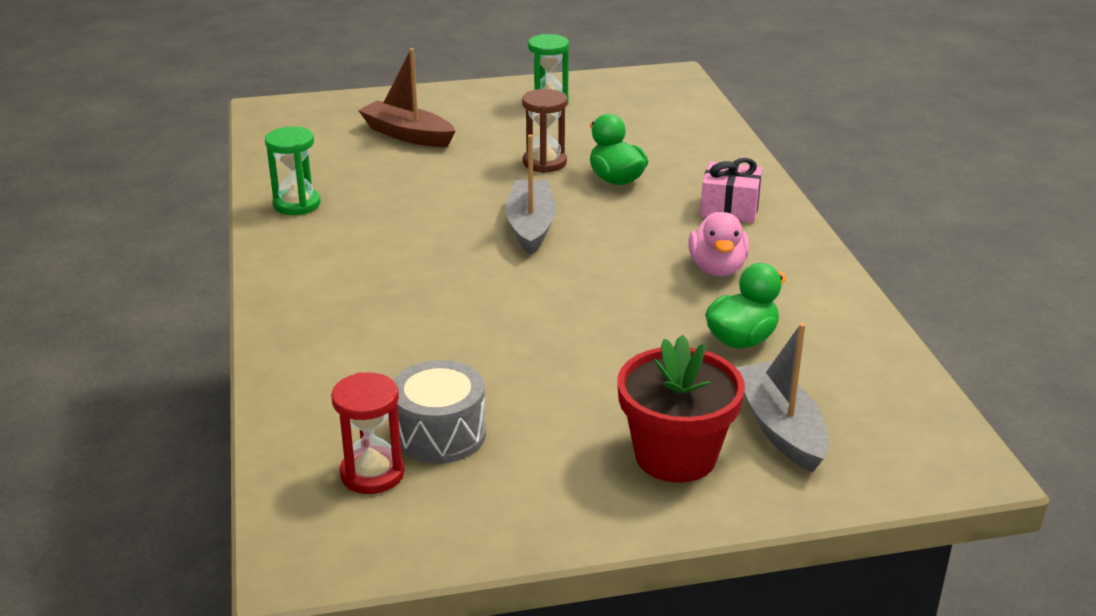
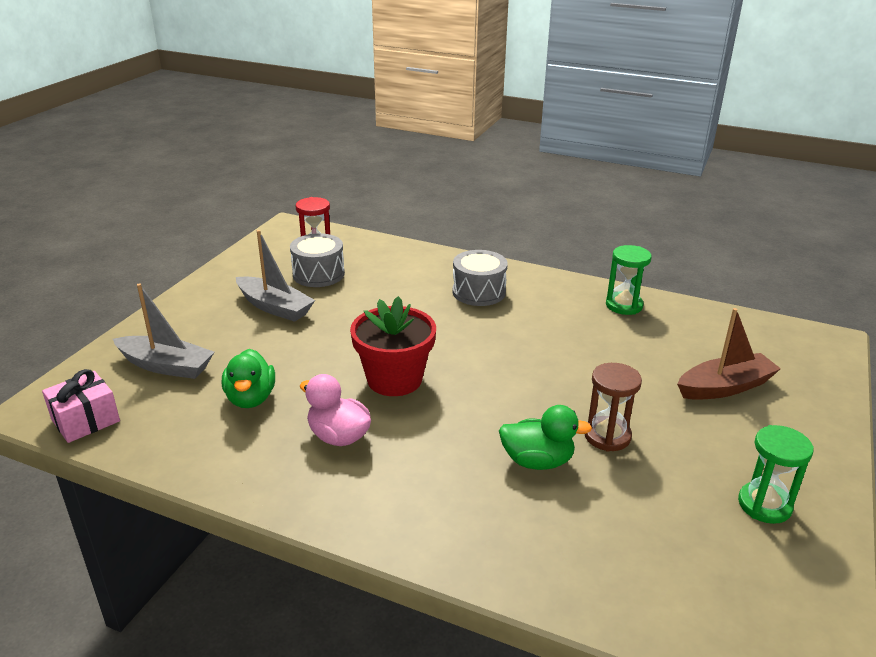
camera: 125 degrees right, 0 degrees up
(357, 293) = (479, 292): none -> grey drum
(531, 226) = (496, 381): grey boat -> grey boat (275, 307)
(675, 456) = (203, 324): red flower pot -> red flower pot (394, 379)
(729, 208) = (416, 500): pink gift -> pink gift (85, 420)

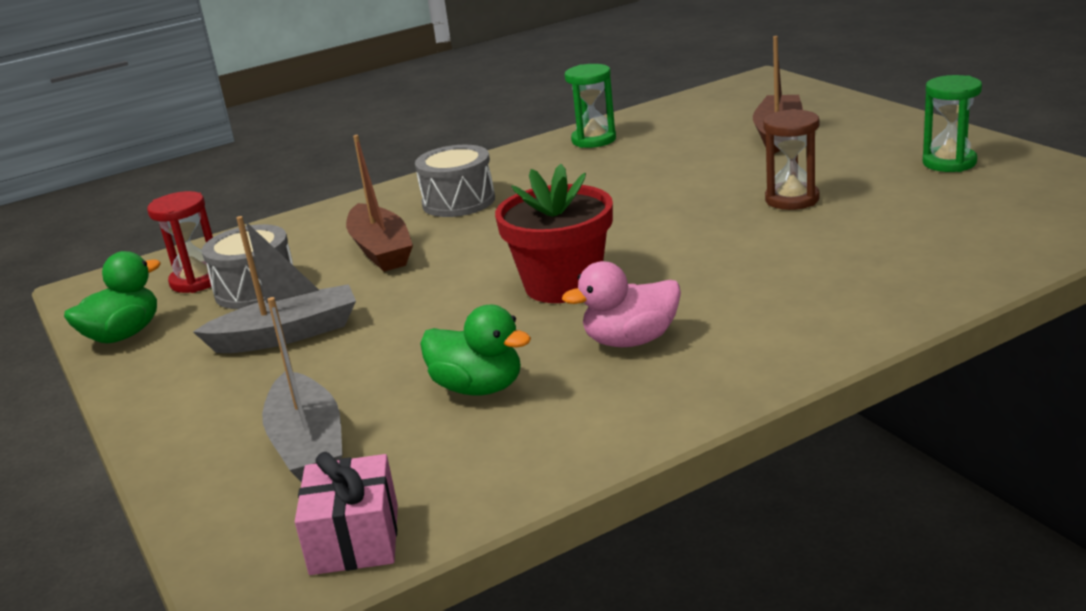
camera: 50 degrees left, 5 degrees down
(166, 366) = (308, 445): grey boat -> grey boat turned 105 degrees clockwise
(392, 293) = (381, 250): none -> brown boat
(537, 461) = (794, 240): green duck -> green duck (123, 335)

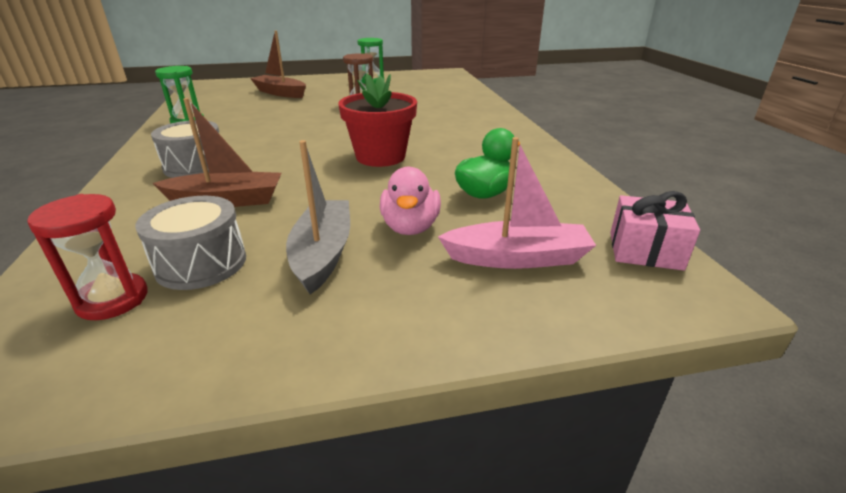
camera: 75 degrees left, 5 degrees up
(123, 335) = (173, 364): green duck -> none
(308, 445) = (517, 258): grey boat -> pink boat
(631, 341) = (468, 152): pink duck -> pink duck (410, 227)

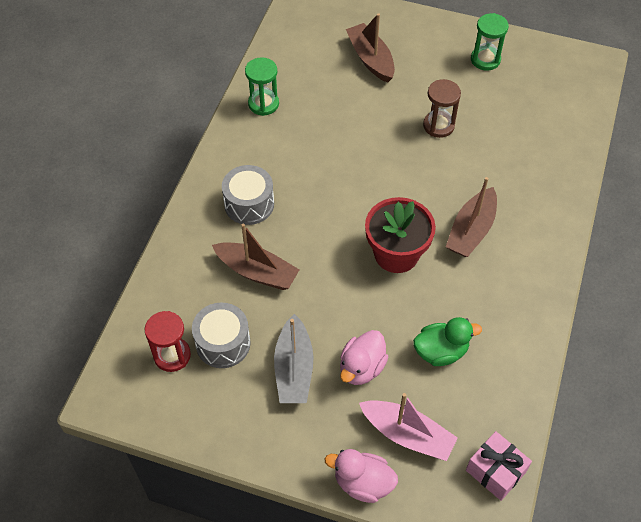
camera: 30 degrees right, 25 degrees up
(323, 253) = (294, 369): grey boat -> grey boat turned 150 degrees clockwise
(436, 134) = (471, 230): none -> brown boat
(511, 323) = (363, 483): none -> pink duck

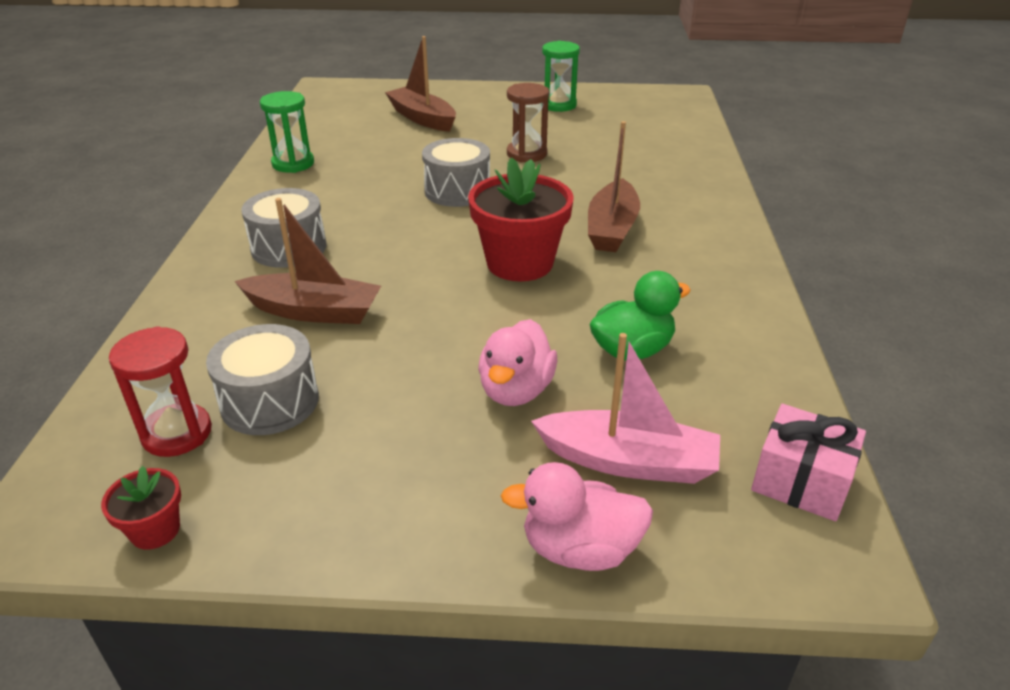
camera: 15 degrees left, 20 degrees down
(159, 418) = (155, 530): none -> red flower pot
(294, 369) = (402, 412): grey boat -> none
(375, 163) = (457, 191): none -> grey drum

